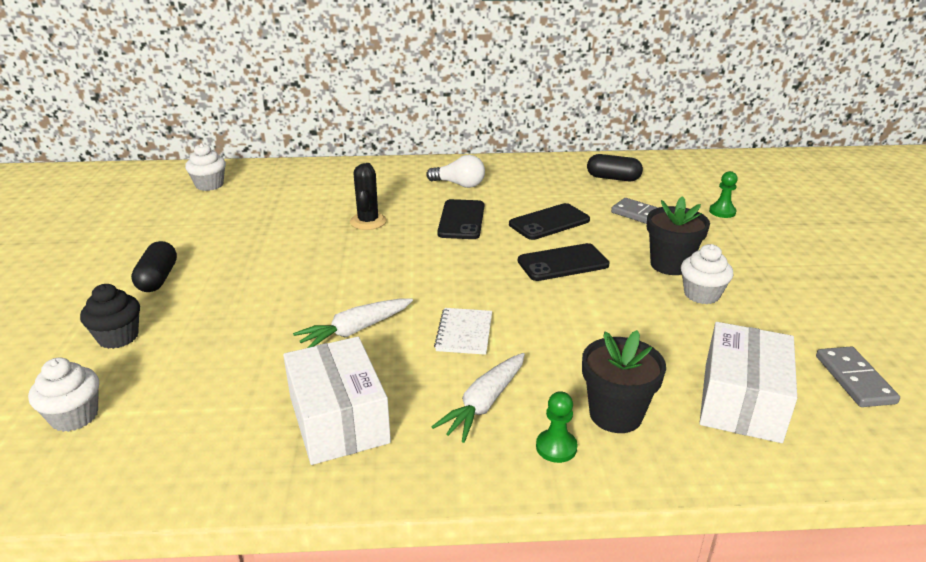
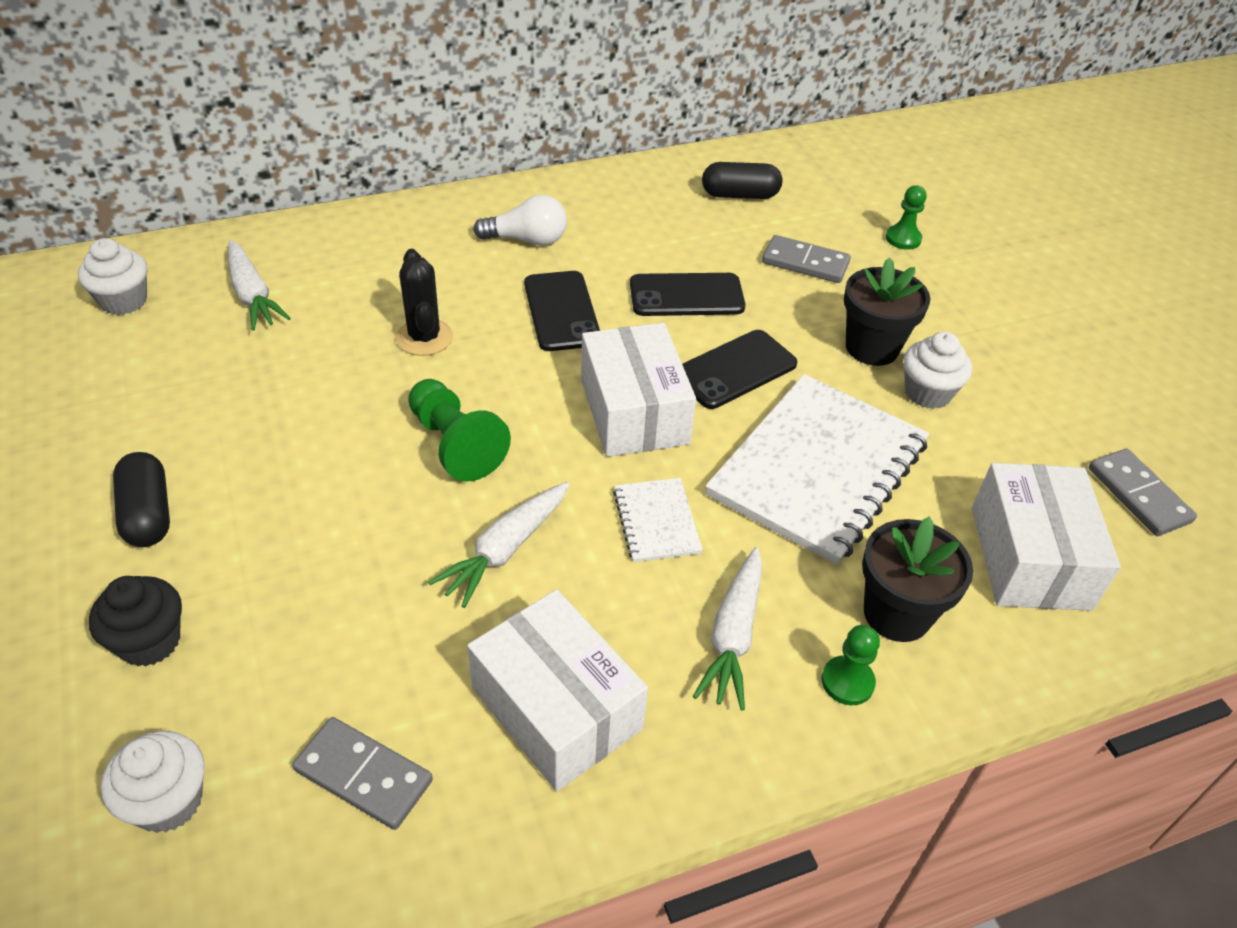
camera: 20 degrees left, 15 degrees up
(194, 429) = (363, 775): none -> grey domino
(280, 191) = (252, 295): none -> white carrot
(356, 274) = (455, 444): none -> green pawn
(481, 274) = (634, 411): none -> white box
(549, 222) = (686, 296): black phone -> black phone turned 45 degrees clockwise
(595, 323) = (817, 469): none -> white notebook

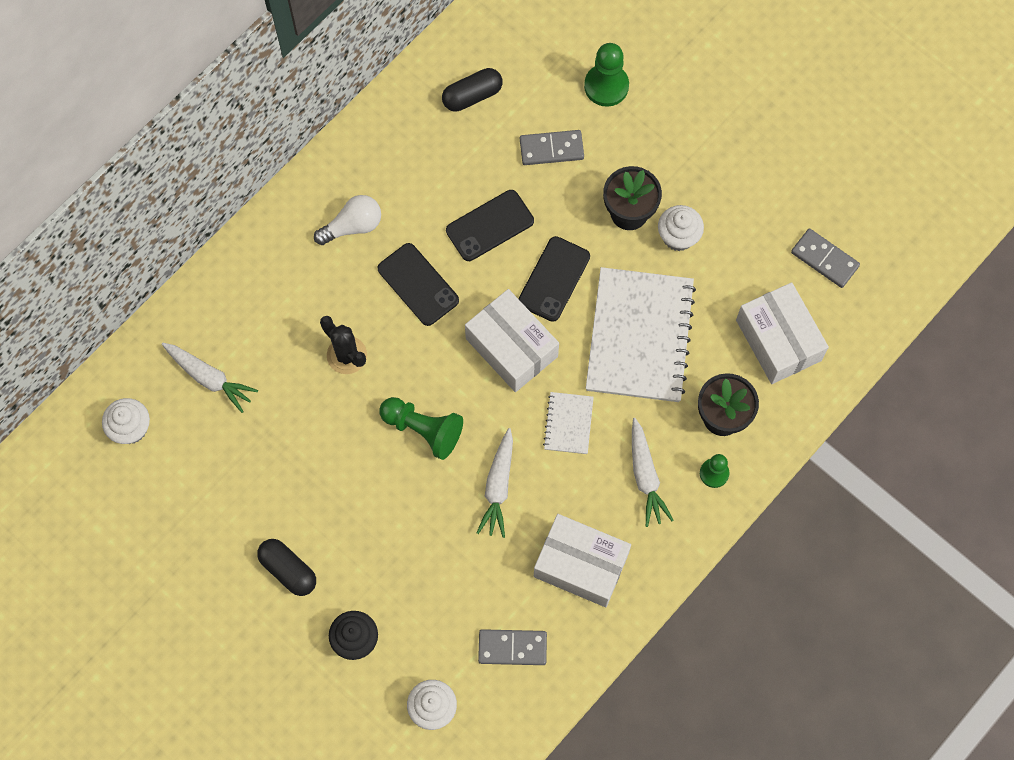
camera: 25 degrees left, 25 degrees up
(656, 521) = (568, 423): white notebook -> white notebook turned 45 degrees clockwise
(903, 239) = (606, 86): green pawn -> green pawn, size x1.62

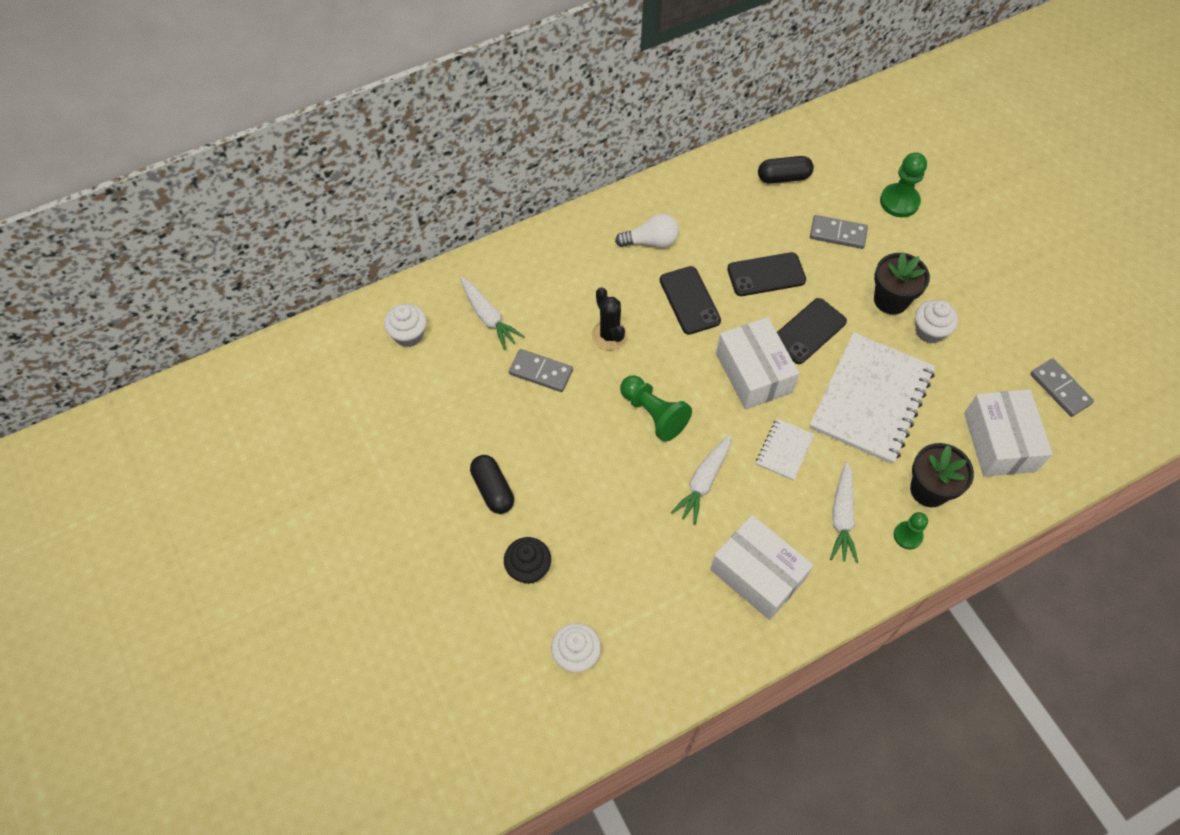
camera: 20 degrees right, 10 degrees down
(512, 648) = (669, 626): grey domino -> grey domino (541, 372)

